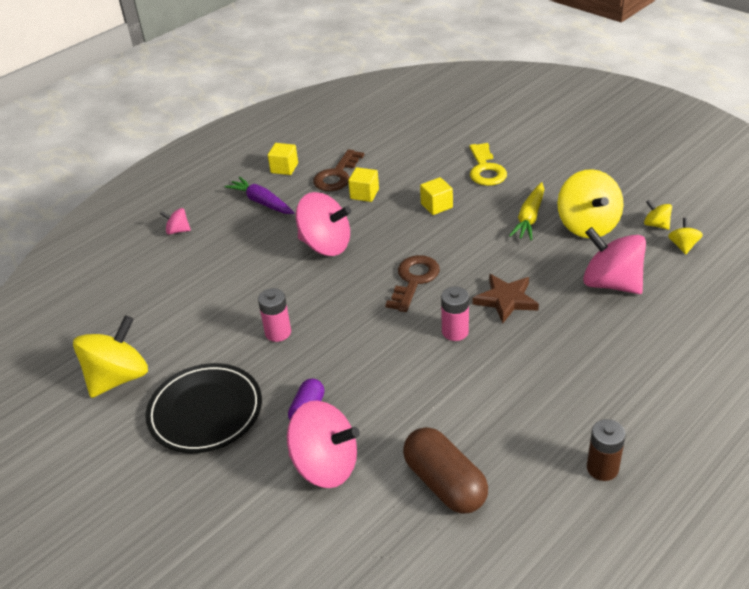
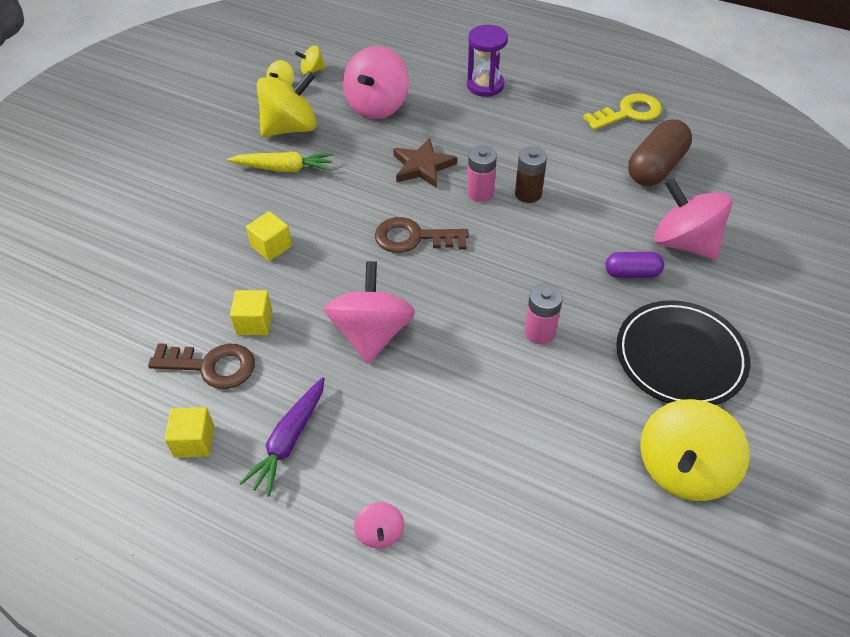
camera: 110 degrees left, 10 degrees up
(118, 378) = (683, 469): yellow spinning top -> yellow spinning top turned 75 degrees counterclockwise
(325, 465) = (684, 242): pink spinning top -> pink spinning top turned 45 degrees counterclockwise
(485, 169) = (190, 217): yellow key -> yellow key (628, 113)
(602, 468) = (591, 93): brown battery -> brown battery (528, 194)
(634, 372) = (485, 85): none -> purple hourglass

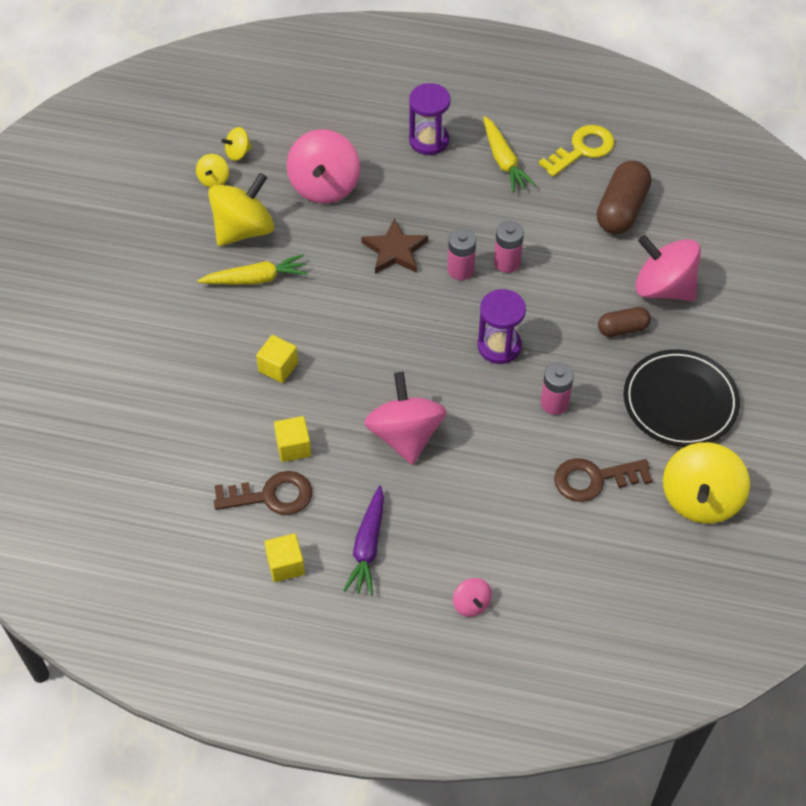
camera: 15 degrees left, 5 degrees up
(413, 238) = (412, 331): brown key -> brown key (594, 479)
(497, 267) = (499, 346): none -> purple hourglass
(528, 194) = (507, 262): brown battery -> pink battery
(550, 111) = (504, 161): none -> yellow carrot
(632, 273) = (622, 329): purple capsule -> brown capsule

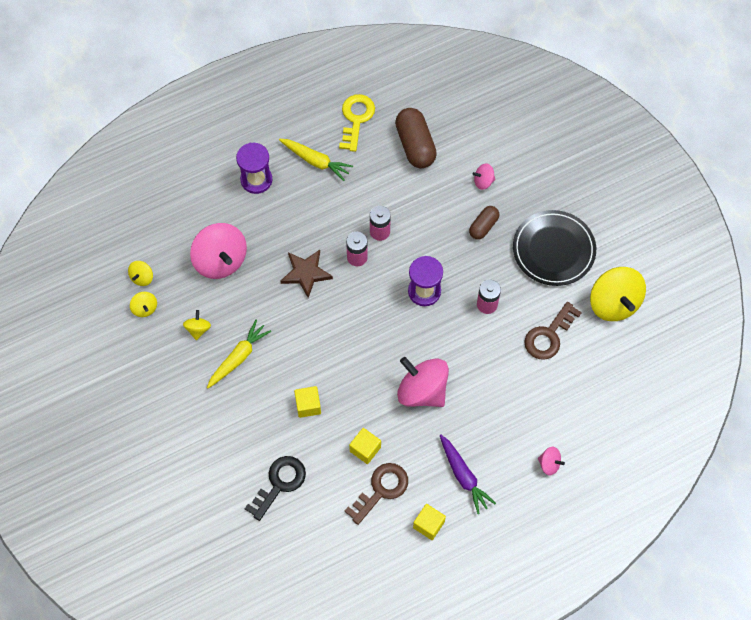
camera: 40 degrees left, 10 degrees up
(179, 416) = (279, 483): none -> black key
(243, 229) = (198, 329): yellow spinning top -> yellow spinning top, size x0.47
(663, 288) = (483, 181): pink spinning top -> pink spinning top, size x0.47

